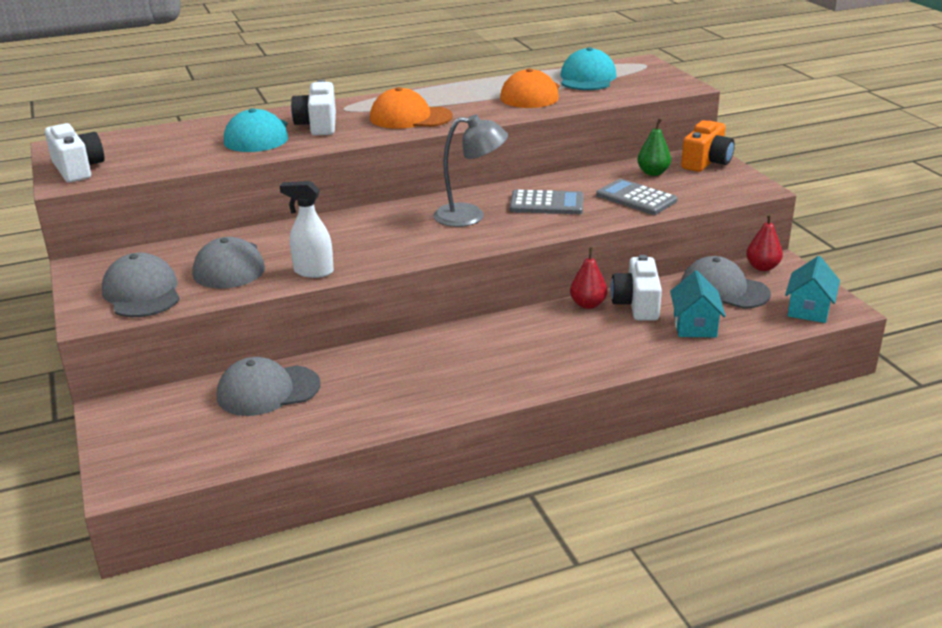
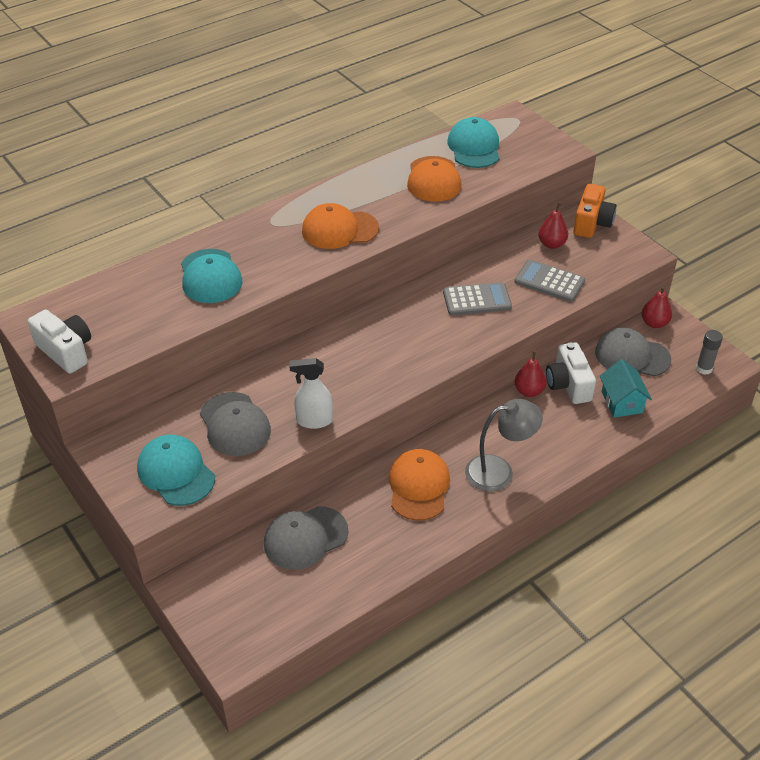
camera: 15 degrees left, 15 degrees up
(142, 293) = (176, 472): grey cap -> turquoise cap
(318, 125) = (259, 252): white camera -> none
(419, 365) = (418, 486): none -> orange cap
(470, 216) = (417, 326): grey lamp -> grey lamp (499, 471)
(653, 173) = (551, 244): green pear -> red pear
(809, 309) = (704, 368): turquoise house -> grey glue stick

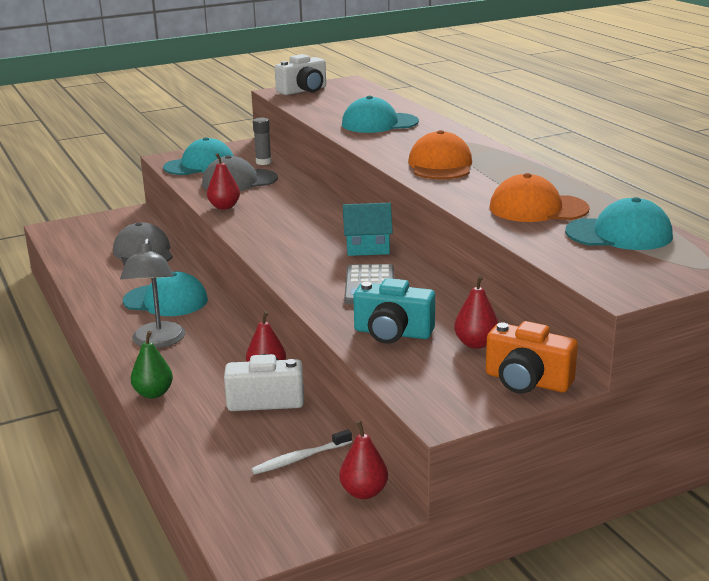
camera: 100 degrees right, 20 degrees down
(314, 421) = (224, 207): white spray bottle -> red pear
(418, 486) = (166, 300): orange cap -> turquoise cap
(549, 281) = (392, 333): grey calculator -> turquoise camera
(580, 451) = (153, 393): none -> green pear
(621, 402) = (216, 435): turquoise house -> turquoise house (367, 248)
(632, 356) = (300, 458): grey cap -> white toothbrush
(704, 368) = (247, 521): grey glue stick -> grey glue stick (263, 162)

